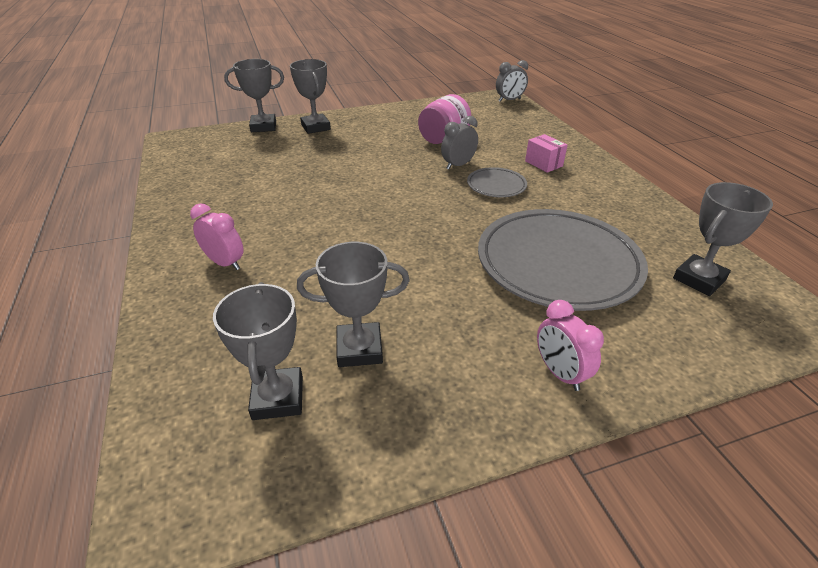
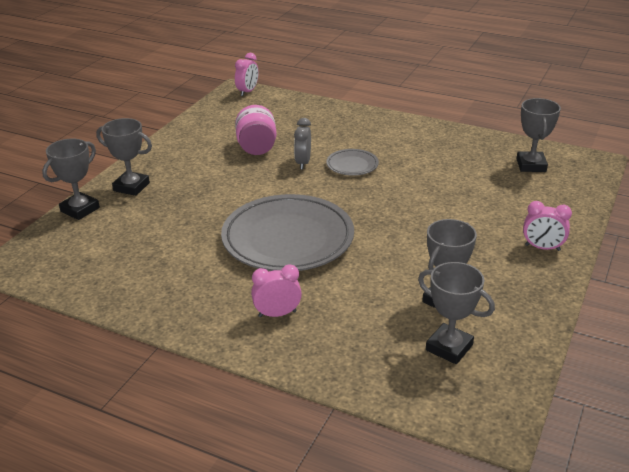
camera: 45 degrees left, 5 degrees down
(509, 100) = (247, 92): grey clock -> pink clock
(543, 163) = (355, 134): pink box -> none
(558, 264) = (461, 195): grey plate -> grey plate (288, 239)

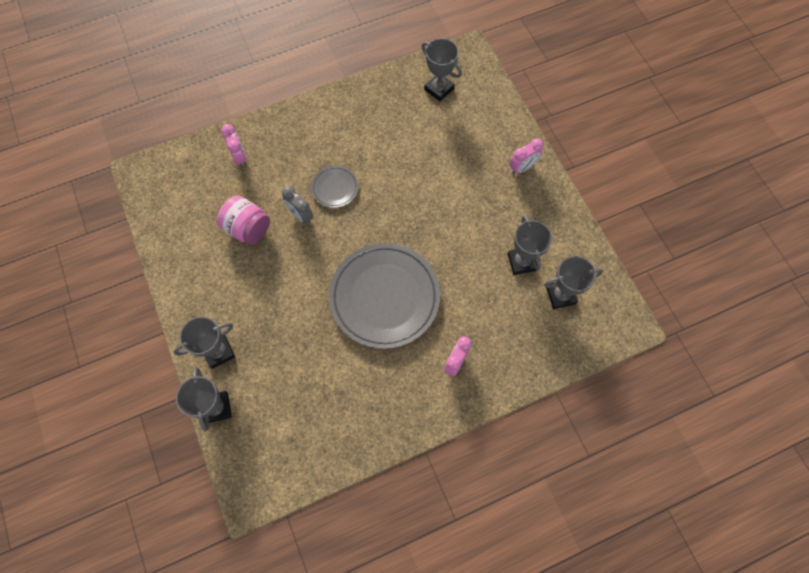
camera: 50 degrees left, 35 degrees up
(247, 92) = (150, 168): pink clock -> pink clock (239, 156)

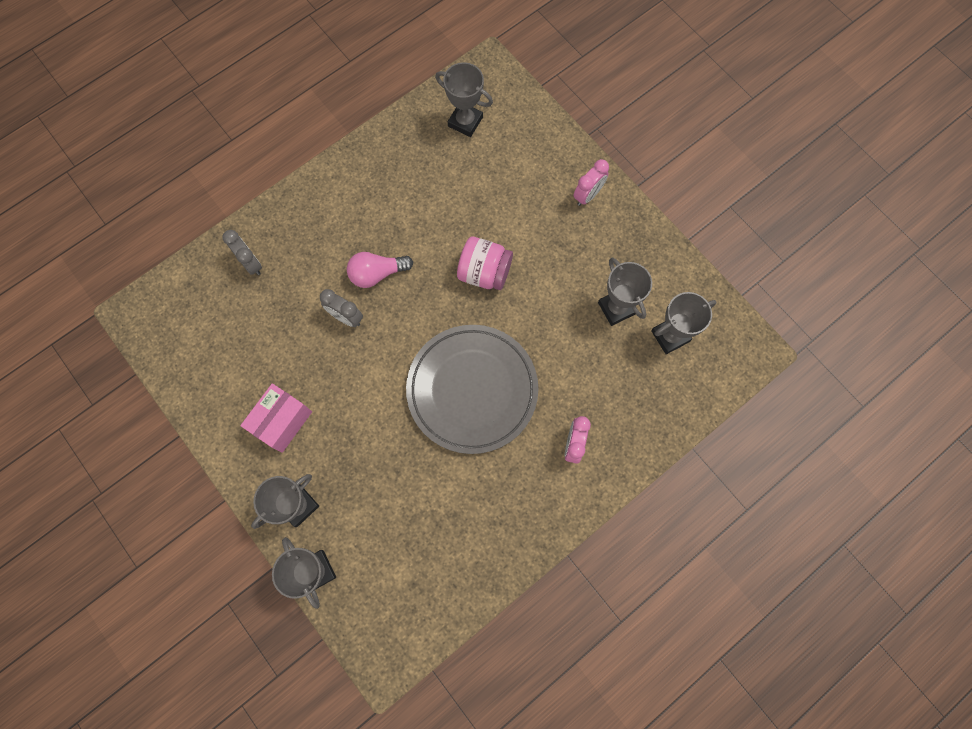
camera: 15 degrees left, 5 degrees up
(226, 283) = (282, 422): none -> pink box
(239, 156) = (251, 263): pink clock -> grey clock
(248, 228) = (288, 349): pink jar -> pink jar (484, 272)
(335, 188) = (377, 274): grey plate -> pink light bulb

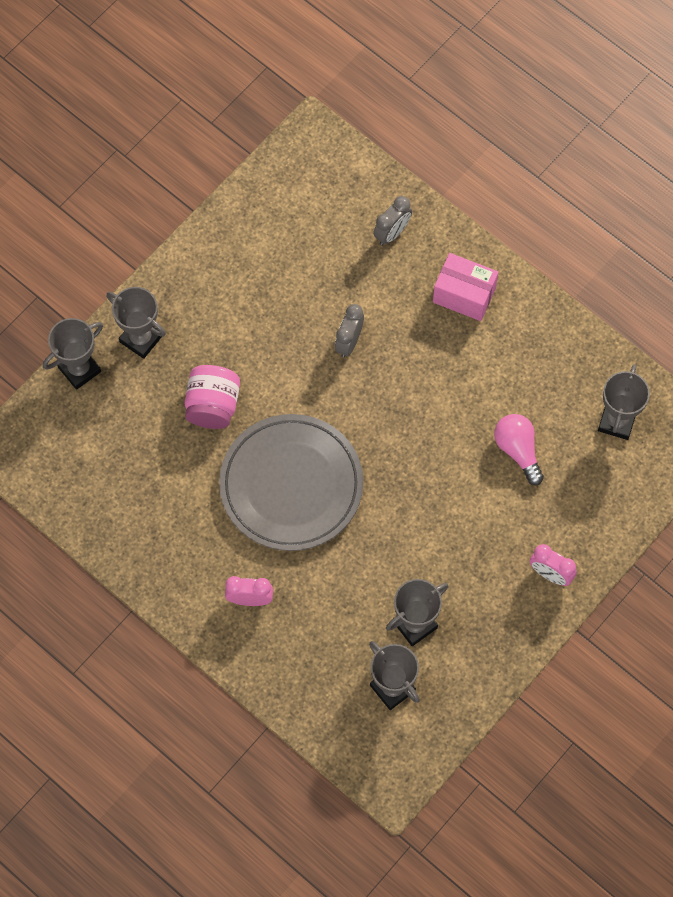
camera: 80 degrees right, 5 degrees down
(282, 422) = (224, 304): pink box -> pink box (464, 295)
(377, 274) = (405, 363): pink light bulb -> pink light bulb (518, 450)
(484, 272) = (429, 475): pink jar -> pink jar (213, 405)

